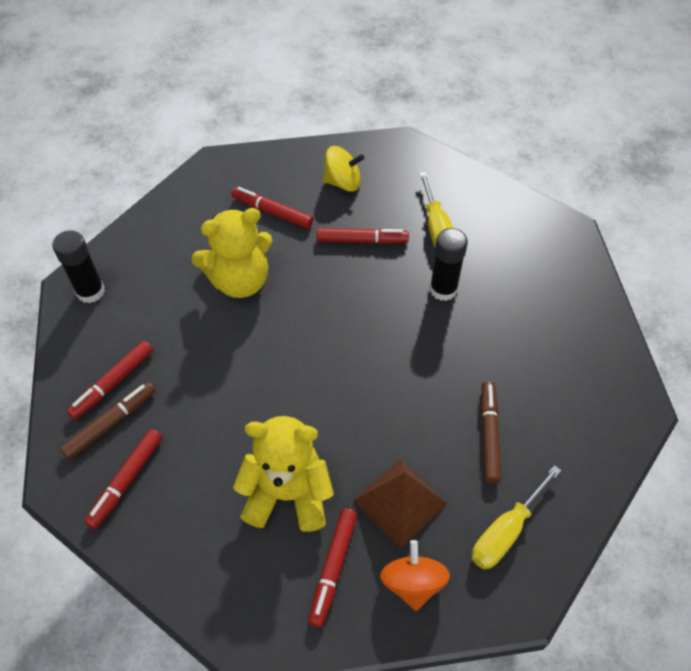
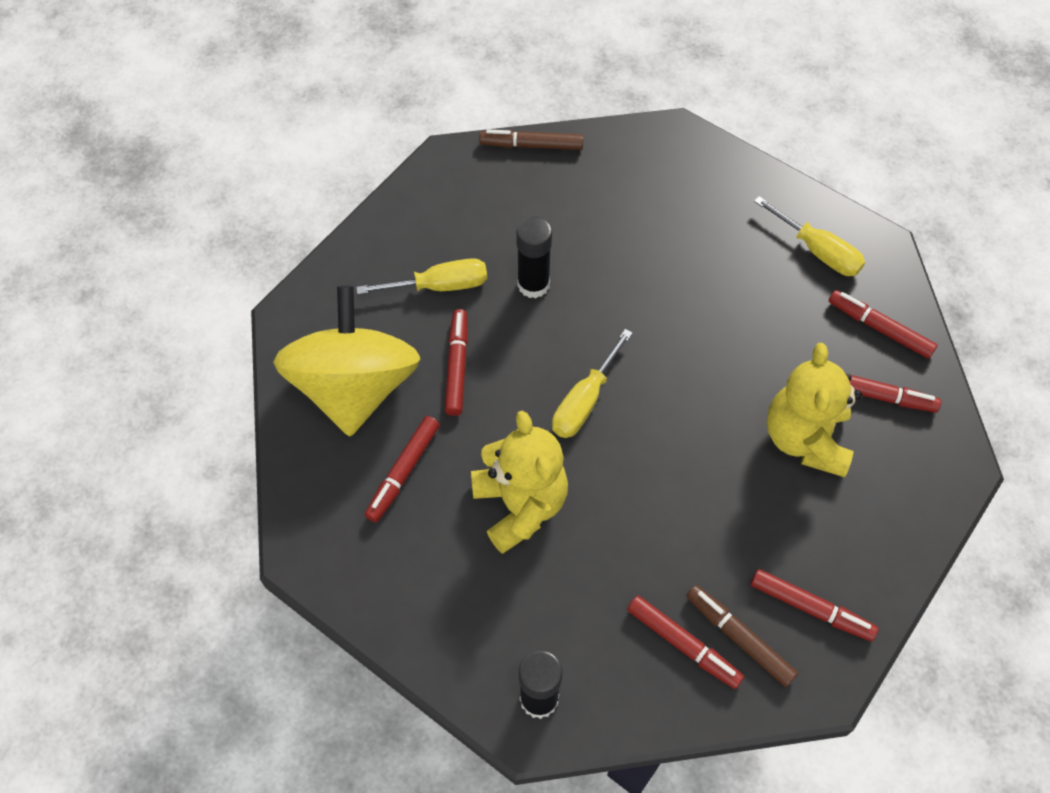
camera: 90 degrees left, 5 degrees up
(329, 323) = (584, 401): none -> yellow screwdriver
(343, 182) = (355, 387): yellow spinning top -> yellow spinning top, size x2.10
(400, 502) = (799, 336): brown pyramid -> none
(413, 583) = (879, 328): orange spinning top -> red marker
(489, 435) = (717, 256): brown marker -> brown marker (531, 145)

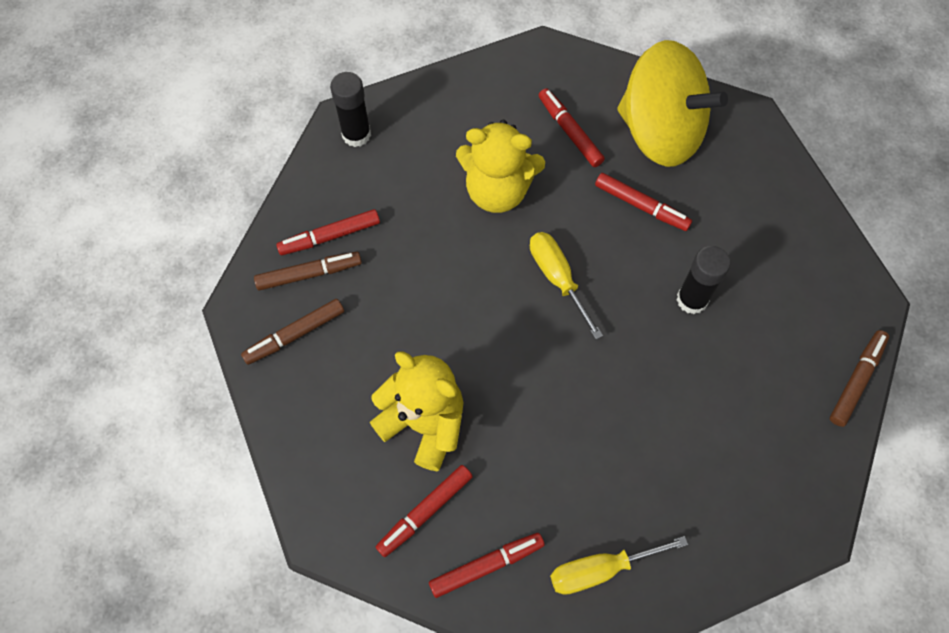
camera: 120 degrees right, 5 degrees up
(439, 286) = (727, 229): yellow screwdriver -> none
(810, 608) = (295, 335): red marker -> brown marker

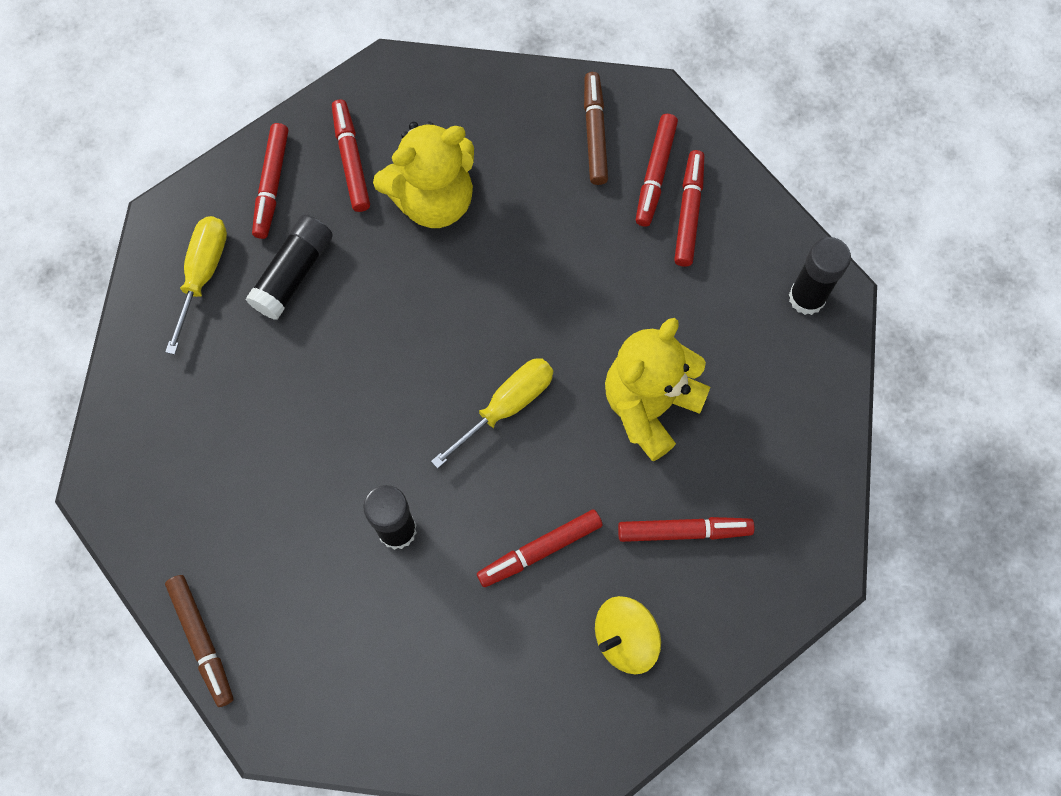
camera: 120 degrees right, 5 degrees up
(309, 274) = (655, 174): brown marker -> red marker
(553, 494) = (293, 274): none -> black glue stick
(557, 278) = (506, 406): yellow screwdriver -> yellow screwdriver turned 45 degrees counterclockwise
(660, 132) = (625, 638): yellow spinning top -> yellow spinning top, size x0.48

